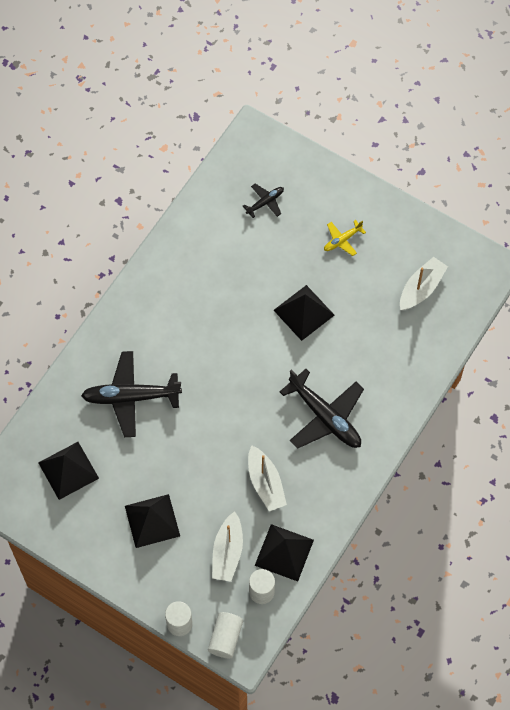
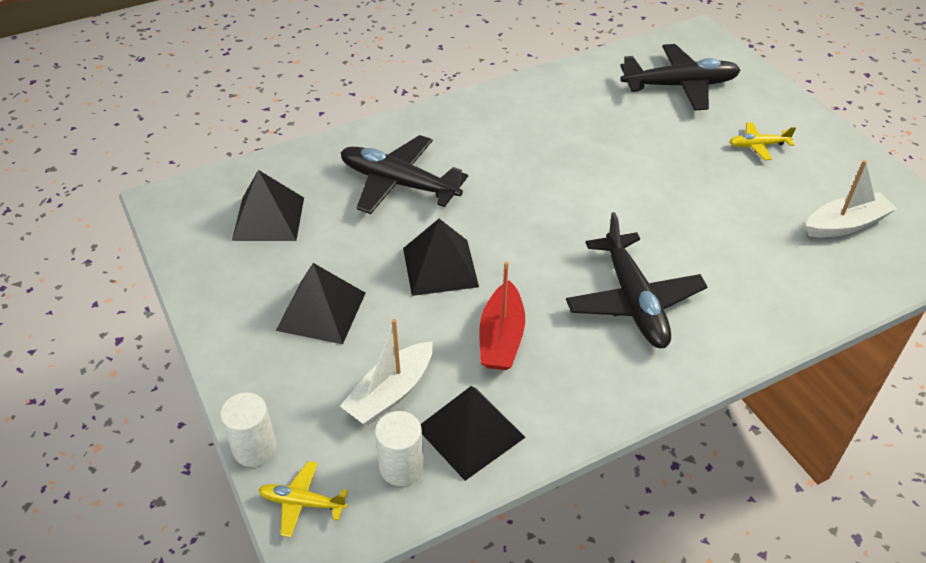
camera: 30 degrees right, 20 degrees down
(225, 638) = (302, 502): white cylinder -> yellow plane
(265, 202) = (680, 86): black plane -> black plane, size x2.03
(265, 483) = (501, 338): white boat -> red boat
(303, 312) = (668, 189): black pyramid -> black pyramid (440, 267)

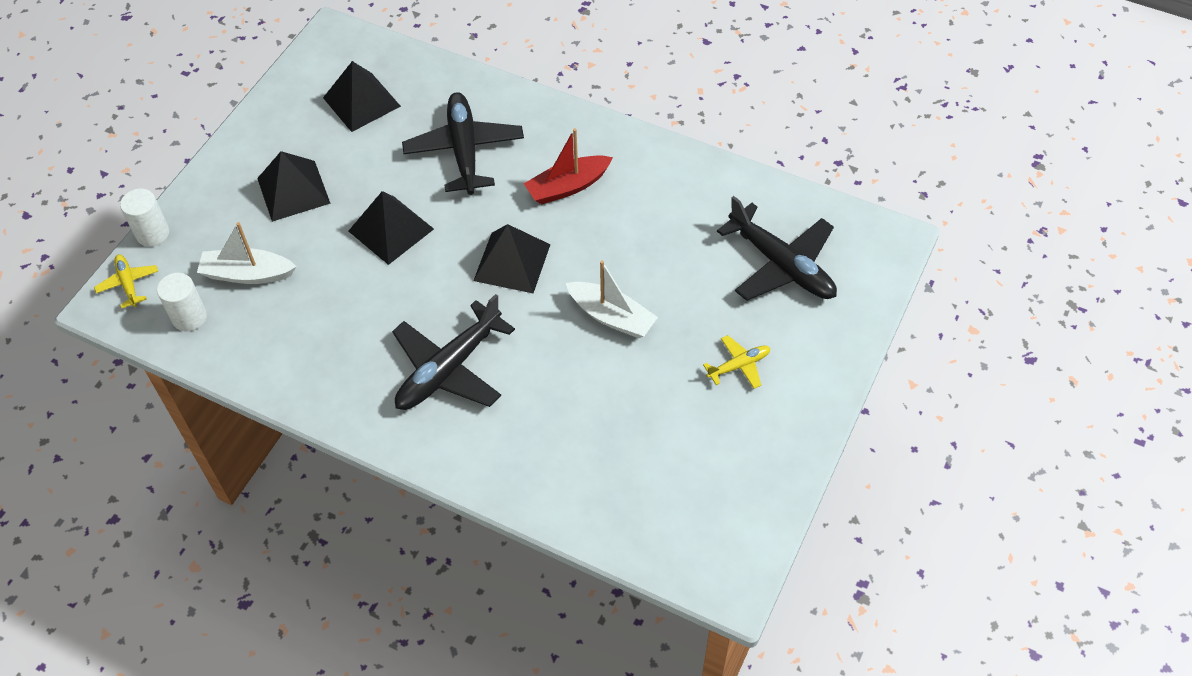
camera: 55 degrees right, 10 degrees up
(470, 432) = (244, 338): black pyramid -> black pyramid (512, 262)
(501, 338) = (345, 307): red boat -> red boat (568, 187)
(758, 145) = (739, 365): yellow plane -> yellow plane turned 105 degrees clockwise
(845, 224) = (675, 479): white boat -> white boat (611, 316)

